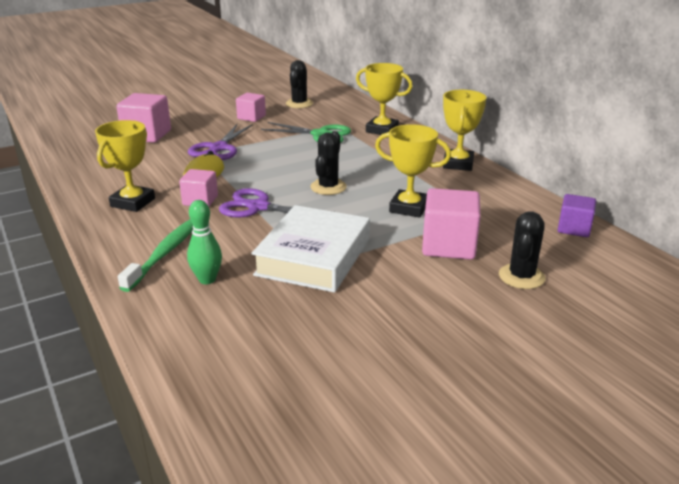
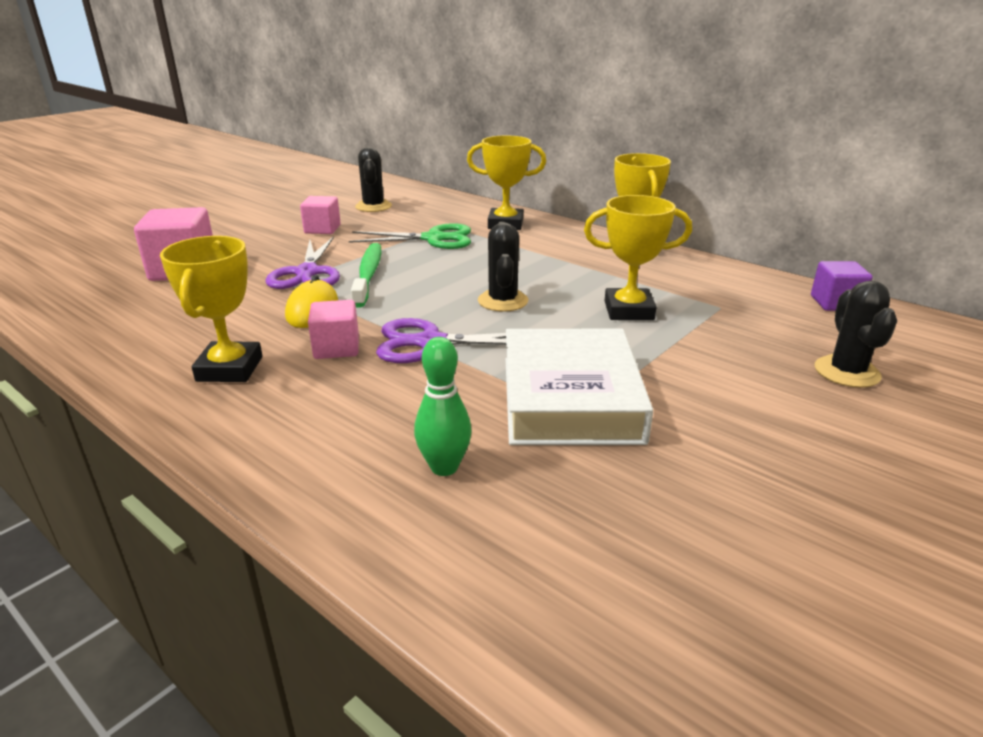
camera: 20 degrees left, 0 degrees up
(164, 253) = (342, 439): green toothbrush -> green toothbrush (368, 275)
(448, 246) = (724, 349): pink cube -> none

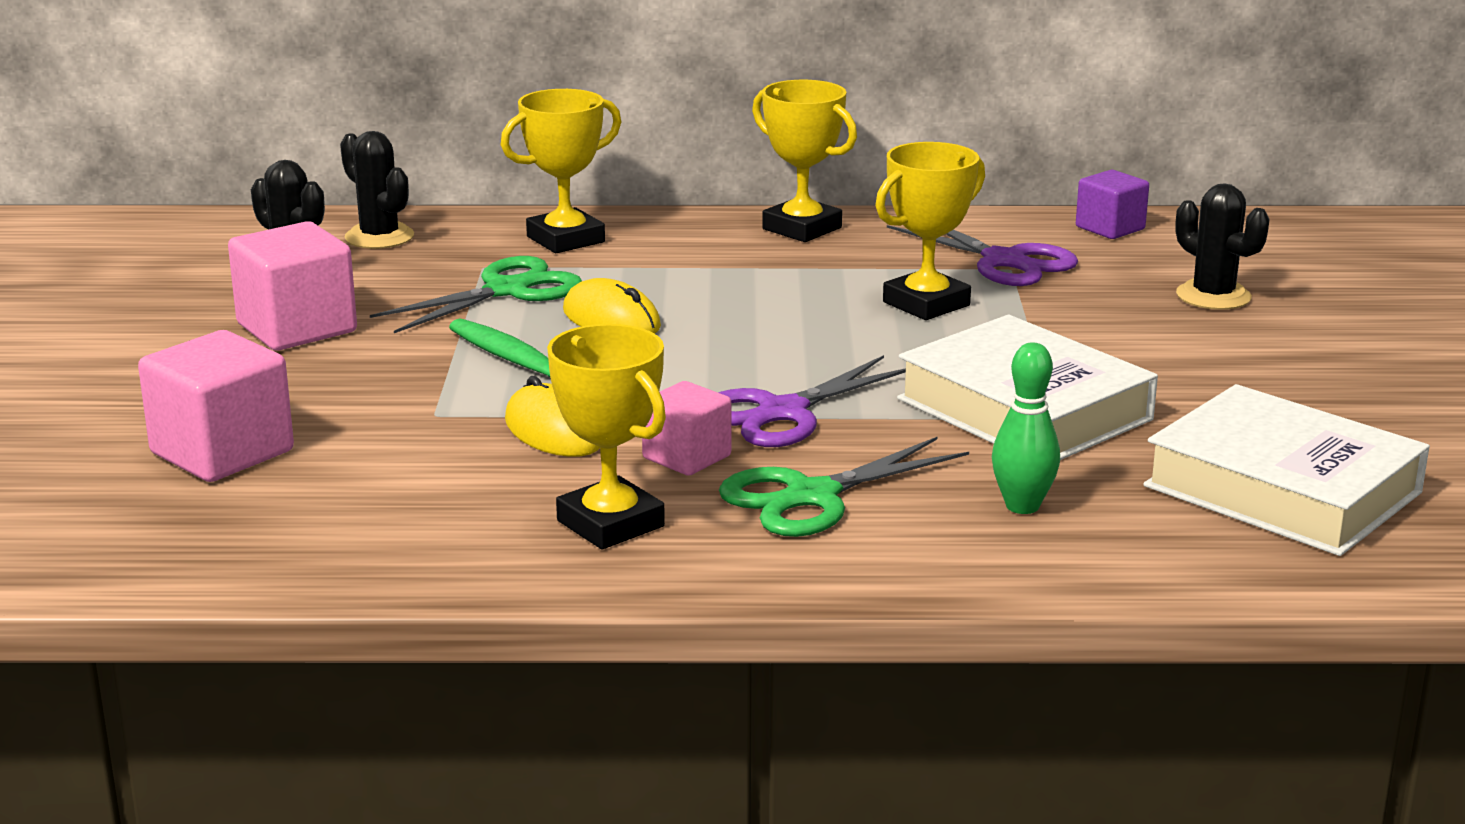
camera: 40 degrees left, 5 degrees down
(307, 273) = (432, 393): purple scissors -> purple scissors (1004, 261)
(322, 229) = (297, 328): pink cube -> pink cube, size x1.62
(345, 399) = (811, 497): none -> green scissors
(450, 265) = (611, 319): none -> yellow mouse
(503, 301) = (769, 340): black cactus -> black cactus (379, 237)
(658, 556) = (1282, 489): none -> white book

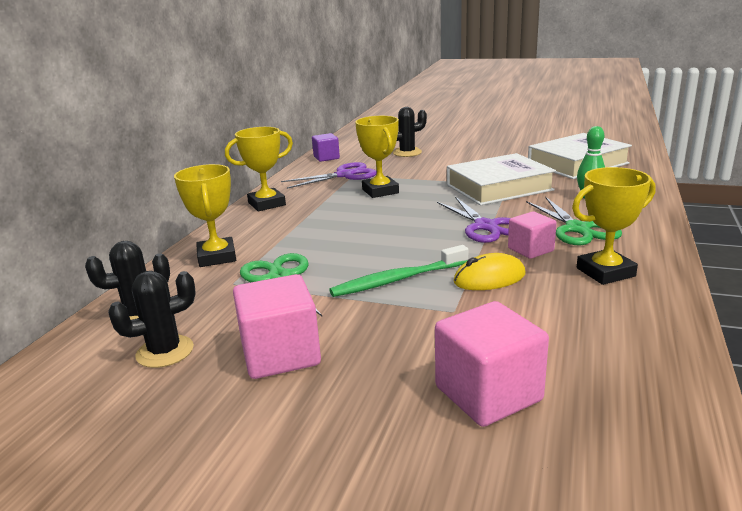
camera: 70 degrees left, 0 degrees up
(611, 319) = (347, 253): yellow mouse -> none

